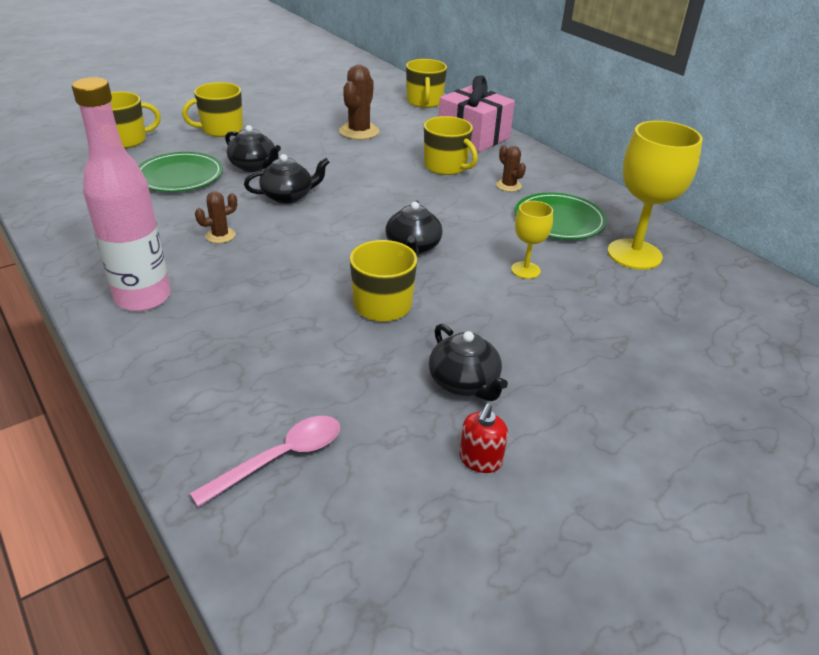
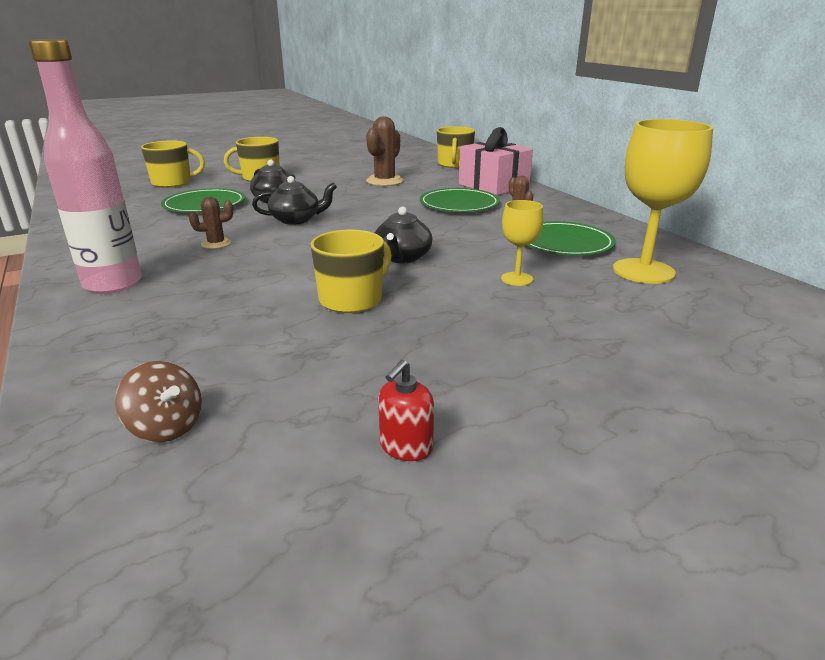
camera: 10 degrees right, 10 degrees down
(280, 458) = (166, 427): pink spoon -> brown spinning top
(446, 166) = (459, 204): yellow mug -> green plate
(464, 383) = (414, 370): black teapot -> none

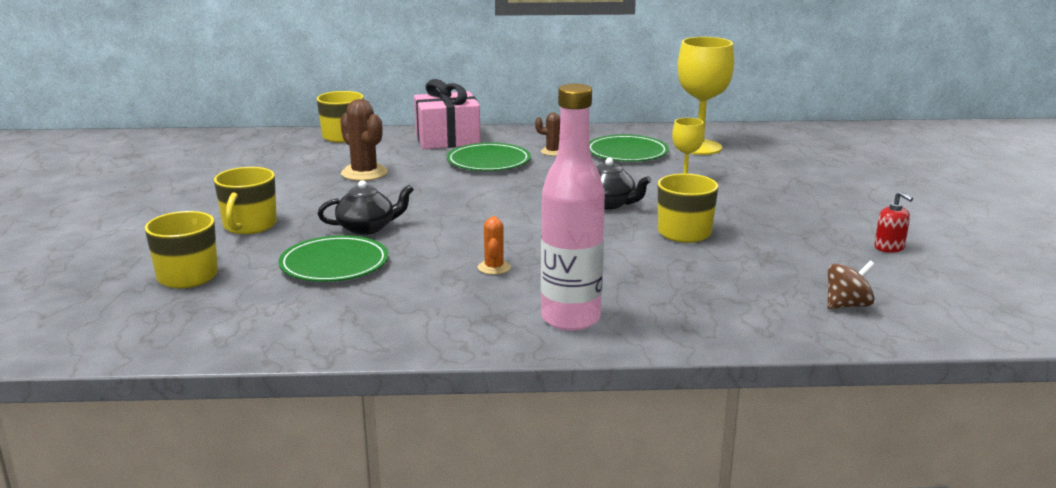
camera: 65 degrees left, 5 degrees down
(216, 244) = (494, 268): brown cactus -> orange cactus
(296, 220) = (455, 227): black teapot -> none

